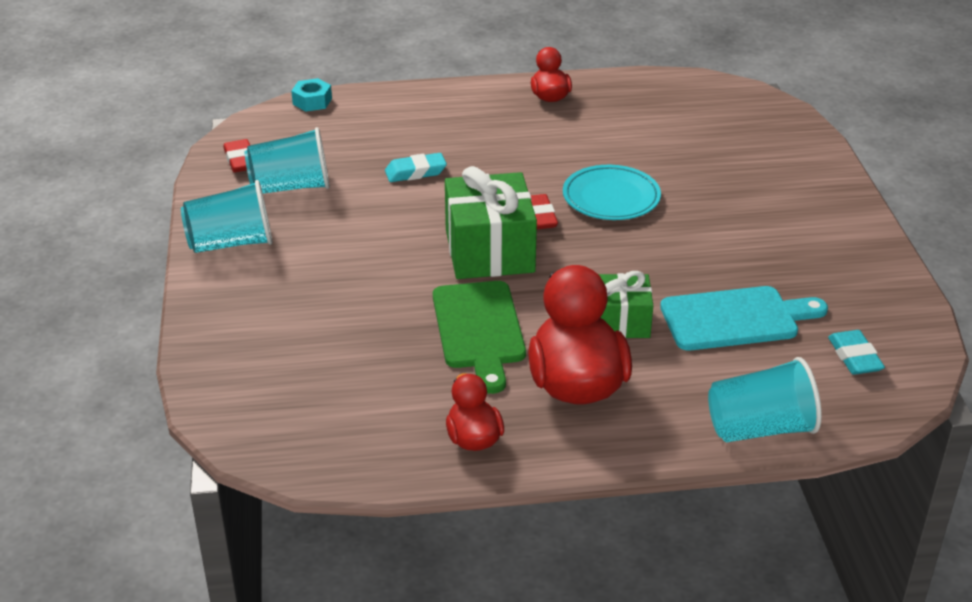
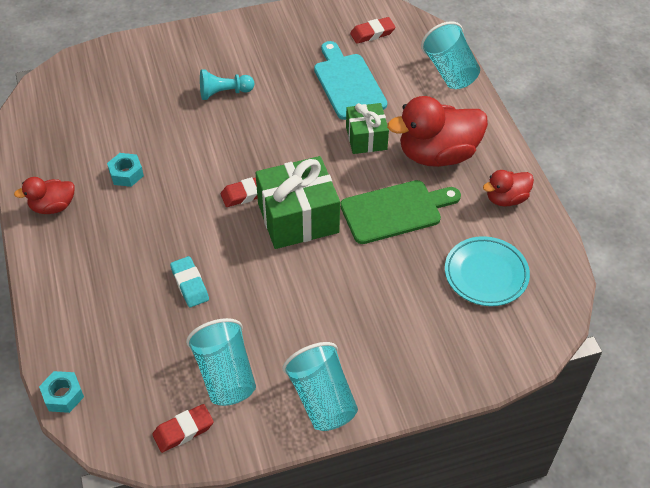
camera: 100 degrees left, 15 degrees up
(588, 140) = (126, 174): none -> turquoise nut
(611, 198) = (213, 154): turquoise plate -> turquoise plate (486, 274)
(722, 212) = (224, 93): none -> turquoise pawn
(854, 357) = (372, 33): turquoise eraser -> red eraser

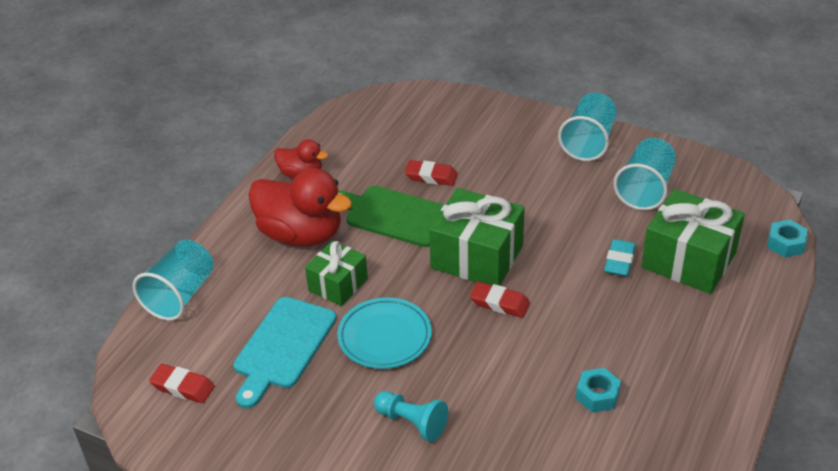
camera: 135 degrees left, 10 degrees down
(53, 206) = (700, 408): red duck -> none
(136, 322) = (688, 260): none -> green gift
(183, 430) = (704, 176): red eraser -> red eraser (431, 176)
(486, 274) = (387, 142): turquoise plate -> turquoise plate (384, 337)

